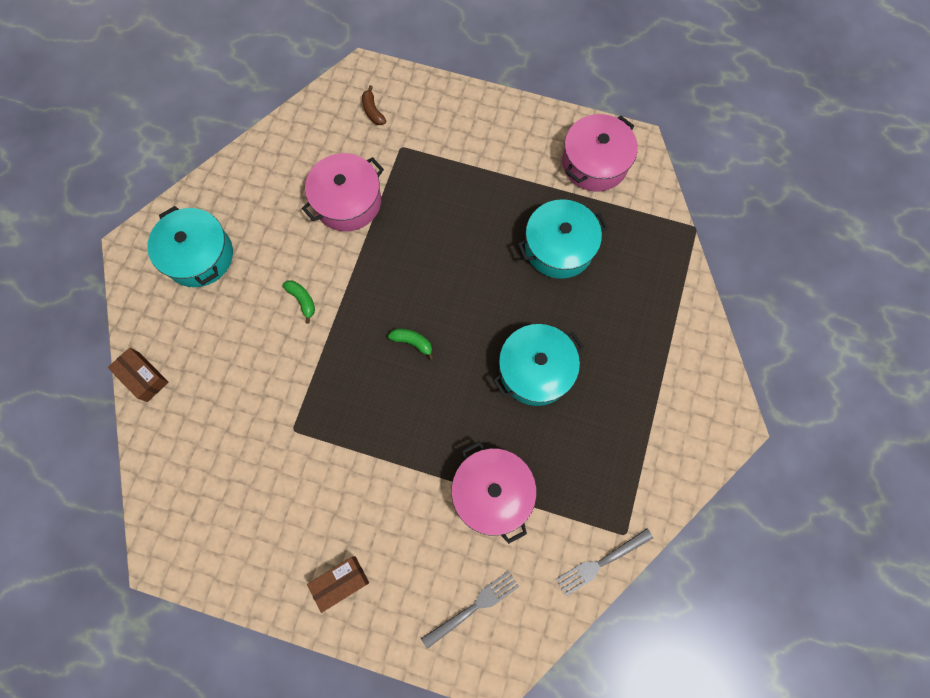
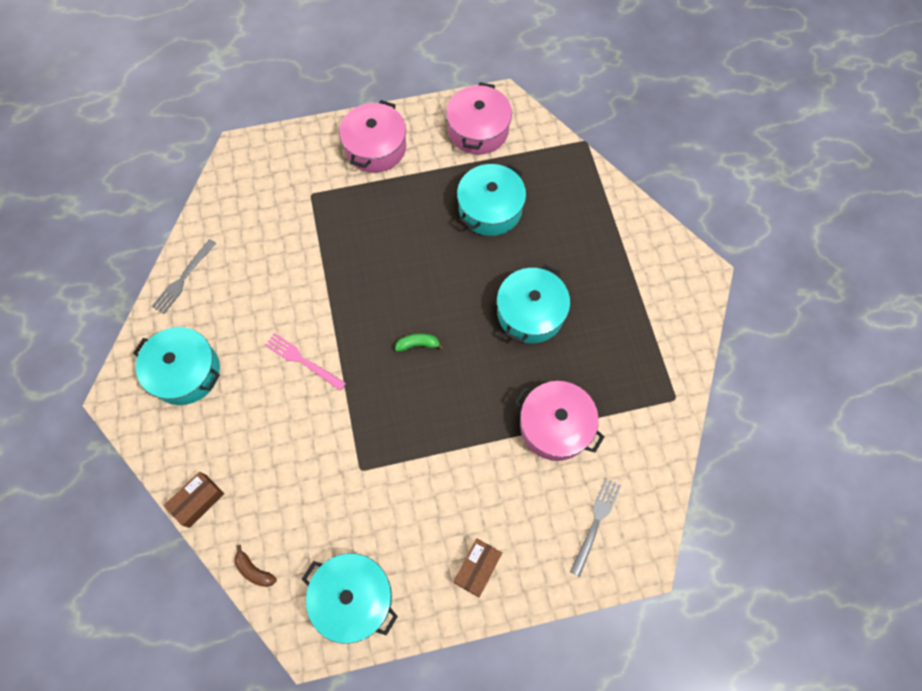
camera: 30 degrees left, 5 degrees down
(143, 377) = (198, 501): brown box -> brown box turned 60 degrees counterclockwise
(219, 542) = (353, 598): none -> turquoise pot
(302, 300) = (302, 360): green banana -> pink fork
(347, 201) = (292, 260): pink pot -> pink pot (375, 147)
(373, 111) = (268, 177): brown banana -> brown banana (254, 570)
(601, 562) = (670, 430): grey fork -> grey fork (183, 279)

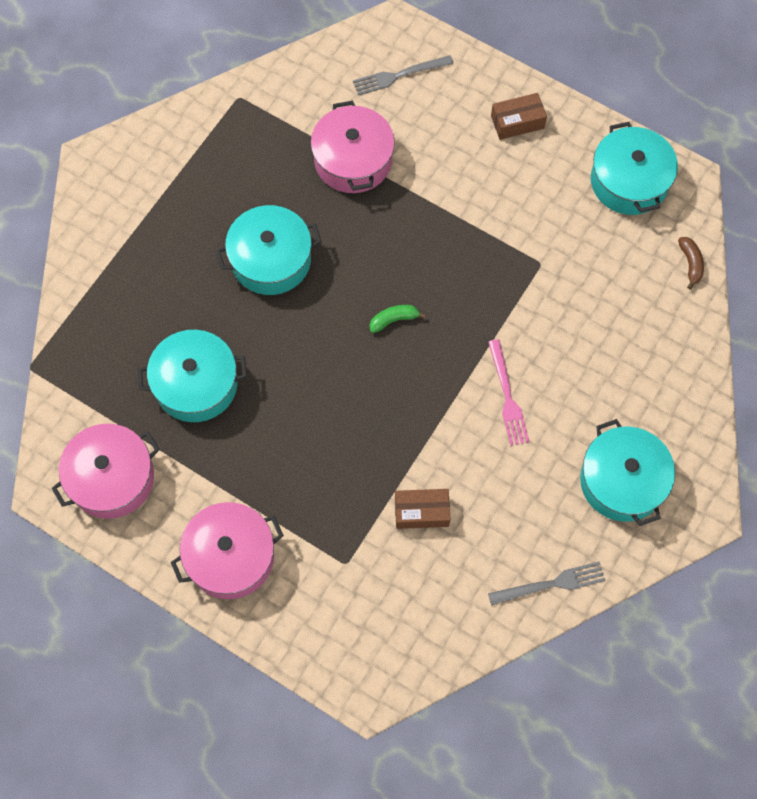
camera: 135 degrees left, 0 degrees up
(198, 501) = (696, 355): brown box -> brown box (421, 512)
(418, 344) = (394, 320): green banana -> green banana turned 120 degrees clockwise

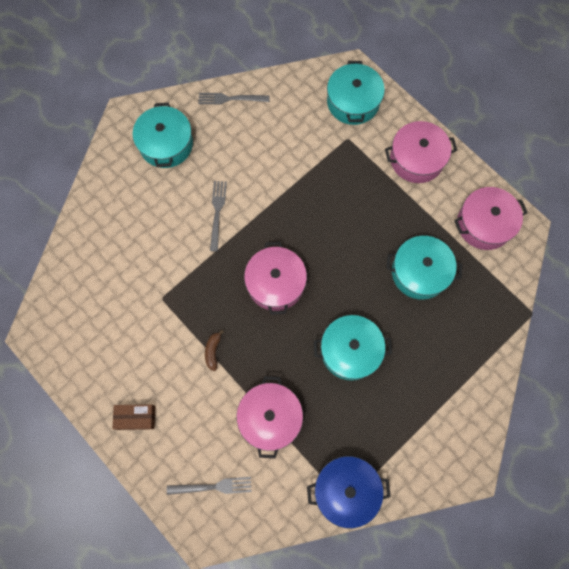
camera: 165 degrees left, 5 degrees up
(240, 108) = (346, 490): none -> blue pot
(394, 320) = (275, 283): green banana -> pink pot
(421, 512) = (294, 156): brown box -> none
(507, 396) = (217, 212): pink fork -> grey fork
(629, 181) = (74, 345): turquoise pot -> turquoise pot (353, 102)
(690, 264) = (60, 271): brown banana -> brown banana (213, 351)

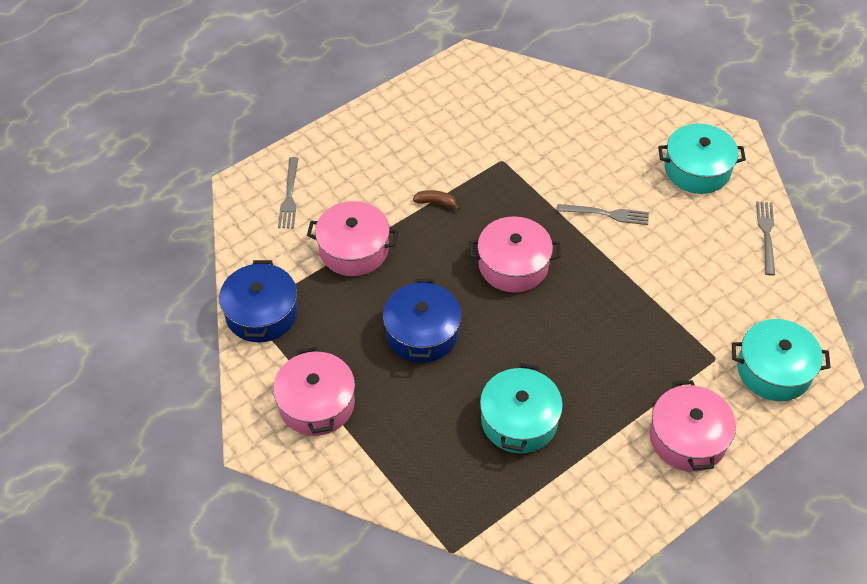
camera: 95 degrees right, 20 degrees down
(136, 417) = (372, 136): brown box -> none
(350, 351) = (422, 333): turquoise pot -> blue pot
(484, 224) = (587, 511): pink pot -> pink pot (316, 403)

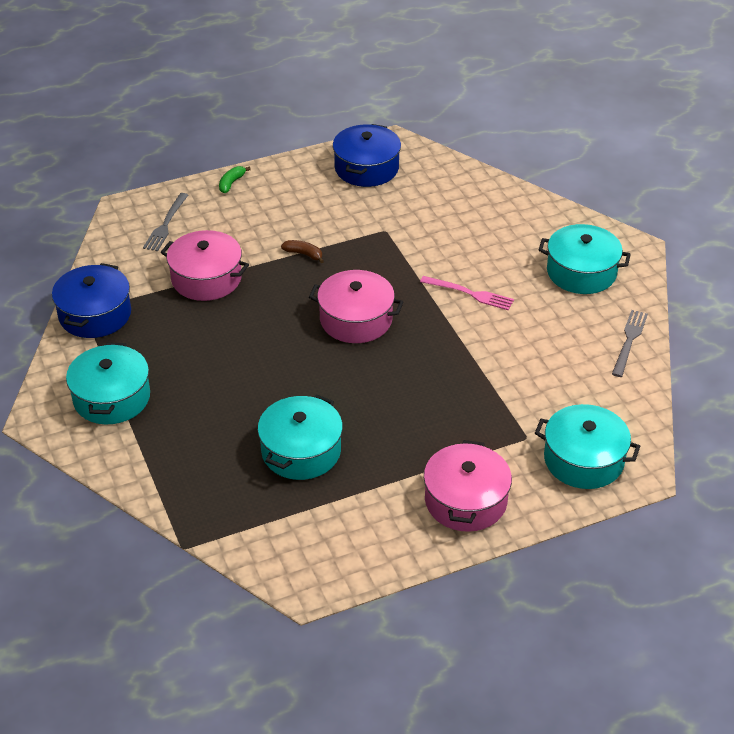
camera: 15 degrees right, 10 degrees down
(316, 403) = (111, 398): pink pot -> turquoise pot
(334, 136) = (231, 183): none -> green banana
(422, 333) = (240, 359): blue pot -> blue pot (366, 168)
(606, 214) = (470, 293): grey fork -> pink fork

